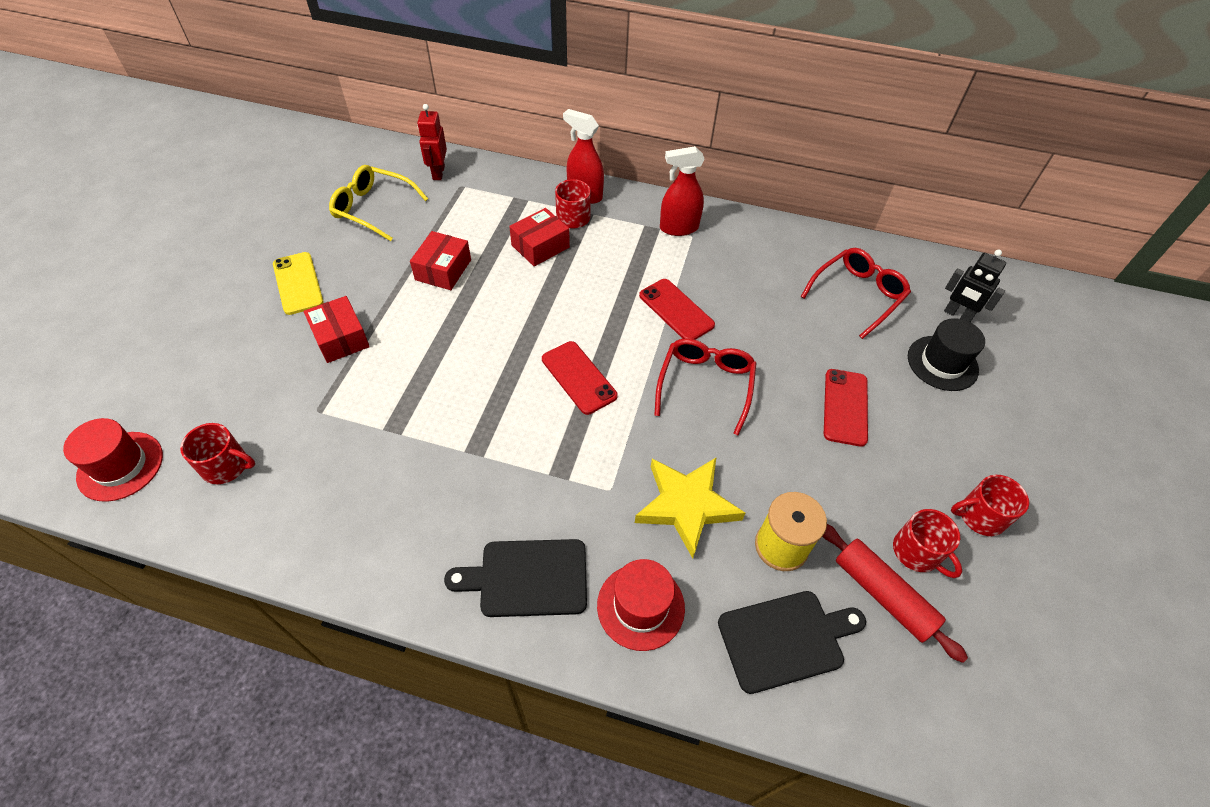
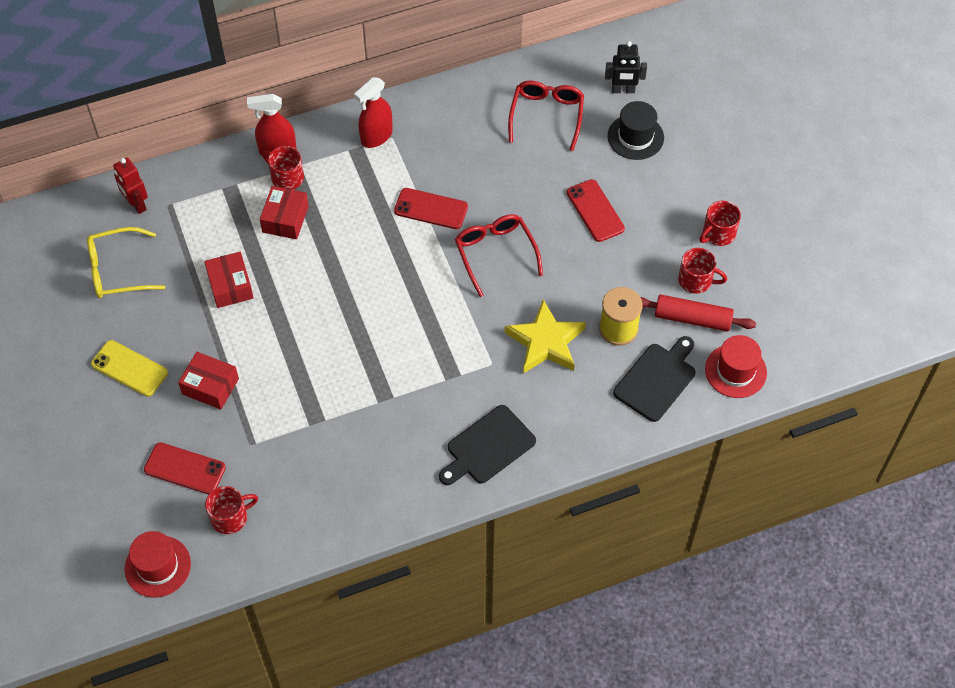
camera: 35 degrees left, 5 degrees up
(579, 377) = (407, 303): red phone -> red phone (185, 469)
(640, 606) = (565, 417): red hat -> red hat (735, 371)

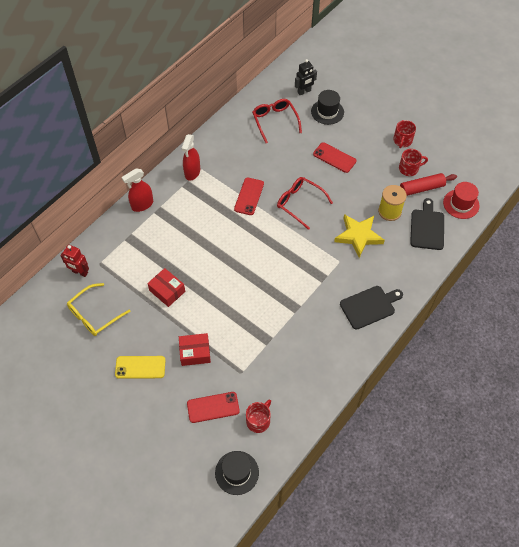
camera: 30 degrees left, 0 degrees up
(157, 566) = (237, 472): red hat -> black hat
(285, 219) = (173, 239): red box -> none
(286, 177) = (157, 216): red mug -> none
(431, 209) = (249, 196): red phone -> red phone turned 60 degrees counterclockwise
(488, 447) = (369, 306): black cutting board -> black cutting board turned 135 degrees counterclockwise

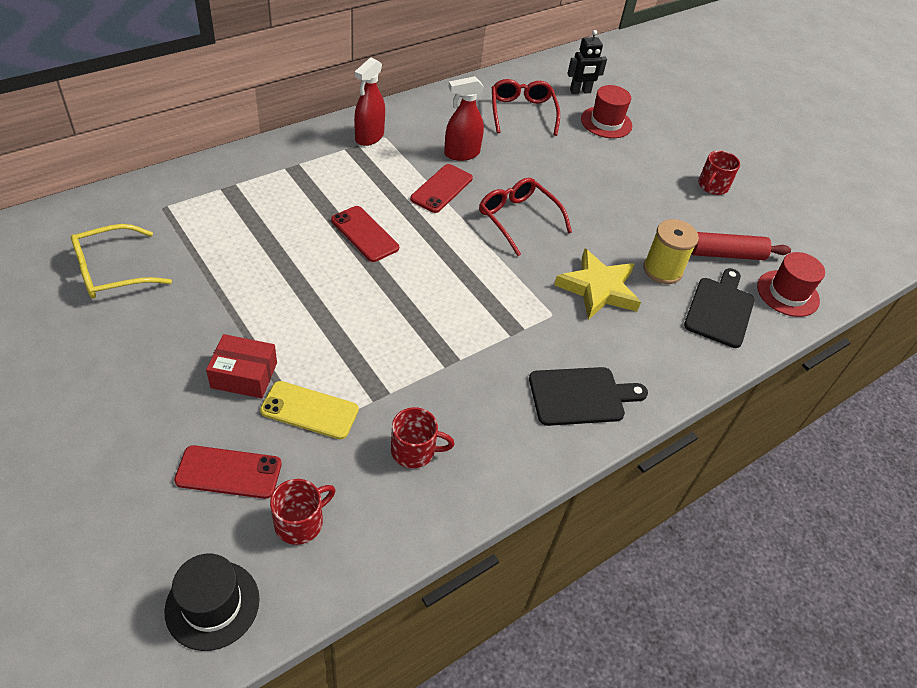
camera: 10 degrees right, 10 degrees down
(80, 272) = (126, 209): red robot -> none
(140, 367) = (139, 368): yellow phone -> yellow phone (309, 410)
(142, 205) = (272, 154): red spray bottle -> red spray bottle (461, 154)
(167, 291) = (247, 273): red box -> none
(327, 112) = (606, 122): black hat -> red hat
(334, 157) = (596, 178): red phone -> red phone (364, 234)
(409, 168) = (713, 223): red mug -> red mug (414, 450)

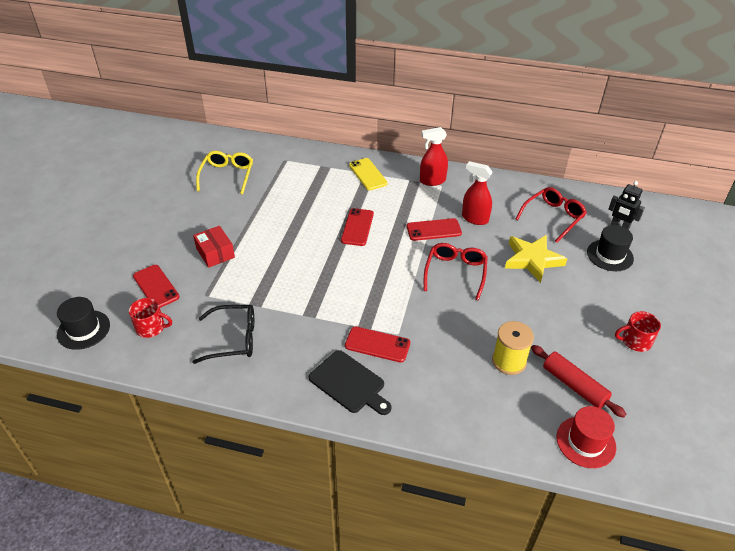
camera: 55 degrees right, 5 degrees down
(111, 271) = (227, 175): yellow glasses -> yellow glasses turned 75 degrees clockwise
(309, 410) = (218, 287): yellow phone -> yellow phone (368, 174)
(414, 450) = (234, 339): red mug -> black glasses
(551, 339) = (377, 344): none -> red phone
(598, 289) = (447, 341): yellow star -> yellow star (532, 260)
(606, 122) = (610, 255): red hat -> black hat
(720, 309) = (514, 411): black cutting board -> none

